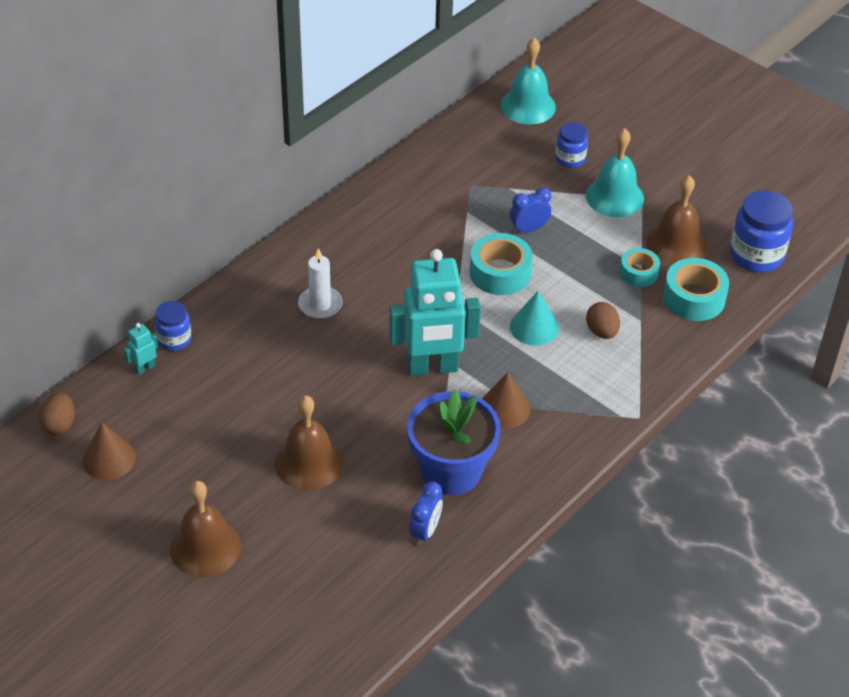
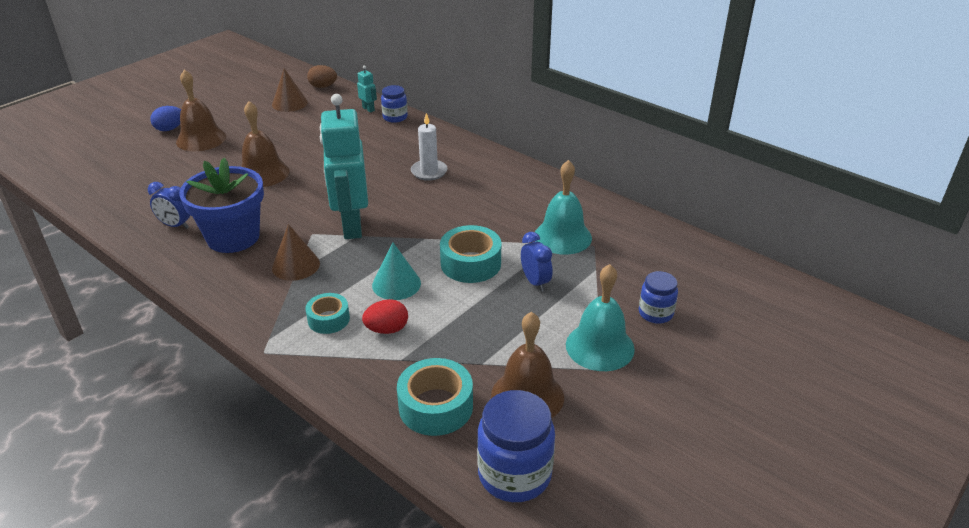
camera: 90 degrees right, 10 degrees down
(168, 593) = (170, 129): none -> blue egg
(528, 106) = (735, 284): turquoise bell -> turquoise bell (562, 237)
(601, 331) = (387, 329): brown egg -> red egg
(638, 273) = (475, 361): turquoise tape -> turquoise tape (328, 319)

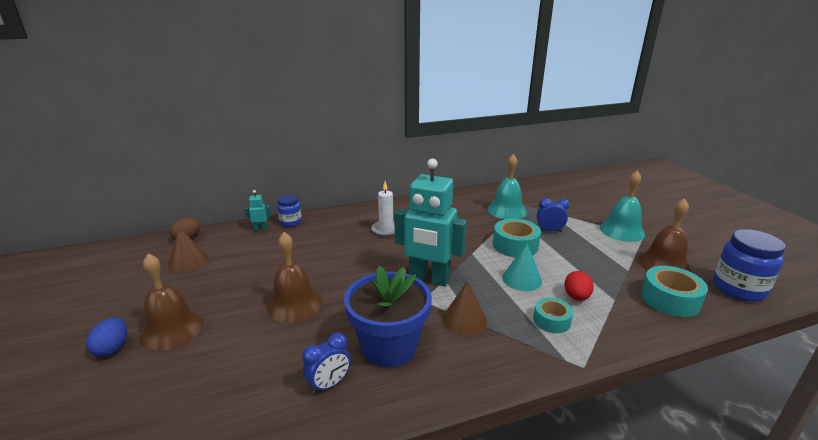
camera: 60 degrees left, 10 degrees down
(655, 313) = (597, 208): blue jar -> none

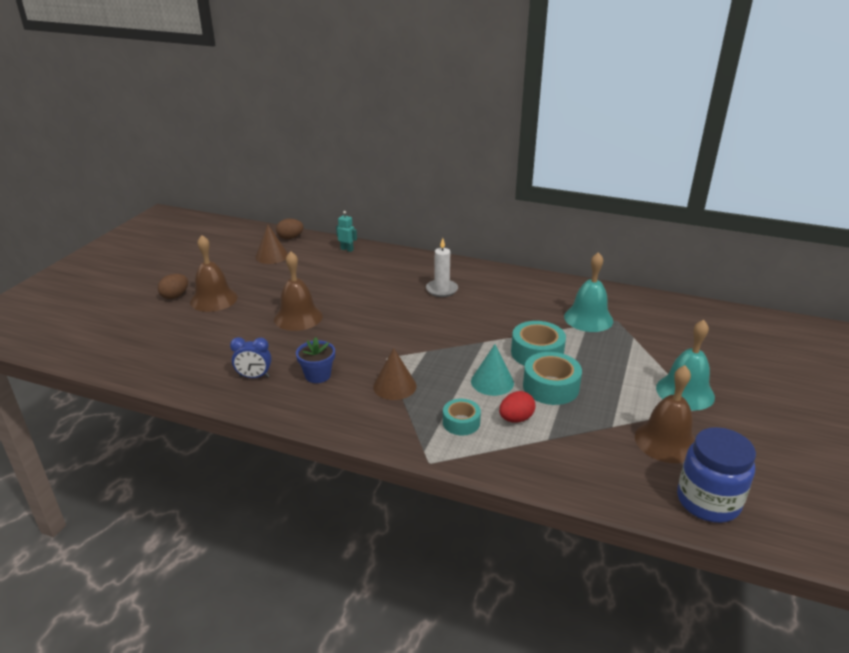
camera: 40 degrees right, 5 degrees up
(112, 348) = (175, 296): blue egg -> brown egg
(290, 222) = (375, 252): blue jar -> none
(389, 347) = (318, 375): blue flower pot -> blue flower pot, size x0.53
(429, 279) = (415, 345): turquoise robot -> none
(549, 231) = (598, 356): blue clock -> none
(670, 299) = (606, 468): turquoise tape -> turquoise tape (550, 387)

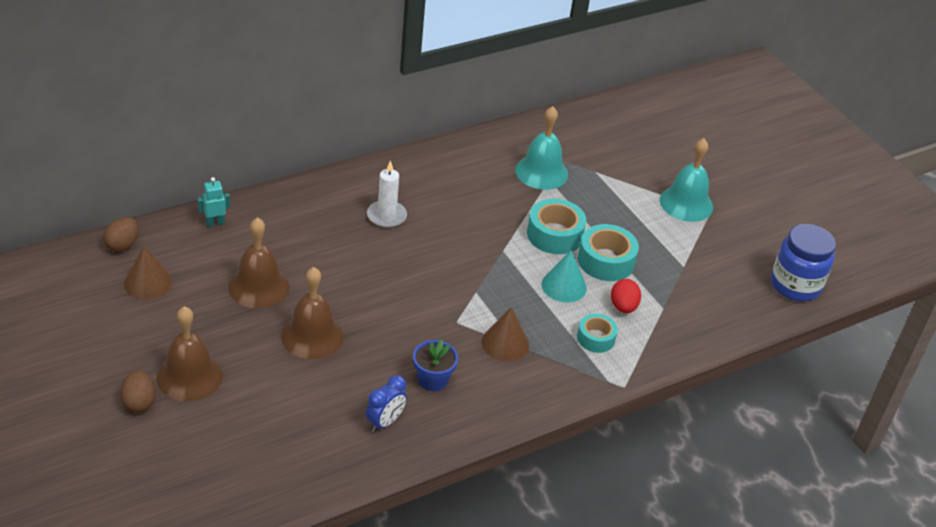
camera: 55 degrees left, 10 degrees up
(666, 441) = (725, 255): brown bell -> brown bell (258, 287)

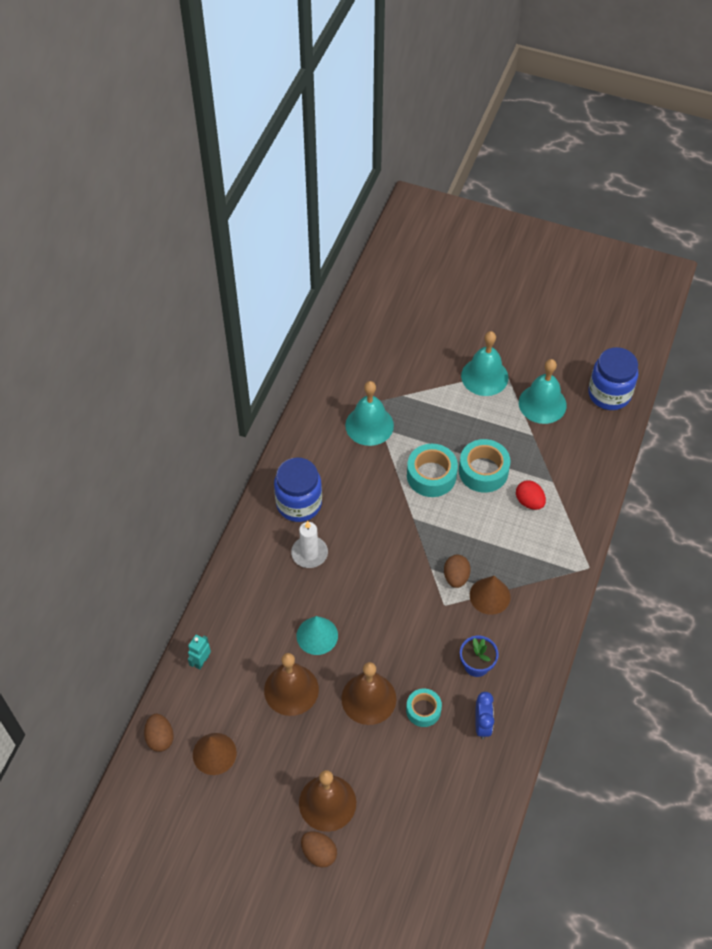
camera: 35 degrees left, 15 degrees up
(418, 182) = (299, 504): none -> blue jar
(491, 311) = (456, 577): none -> brown egg
(564, 286) = (478, 515): turquoise cone -> turquoise cone (317, 635)
(595, 338) = (537, 543): turquoise tape -> turquoise tape (423, 710)
(719, 252) = (542, 404): none -> turquoise bell

